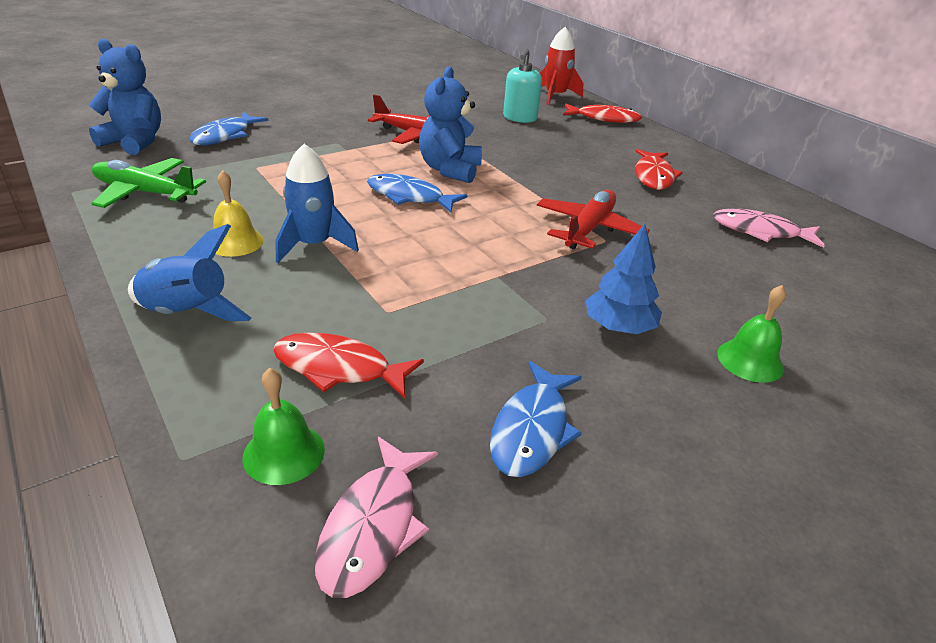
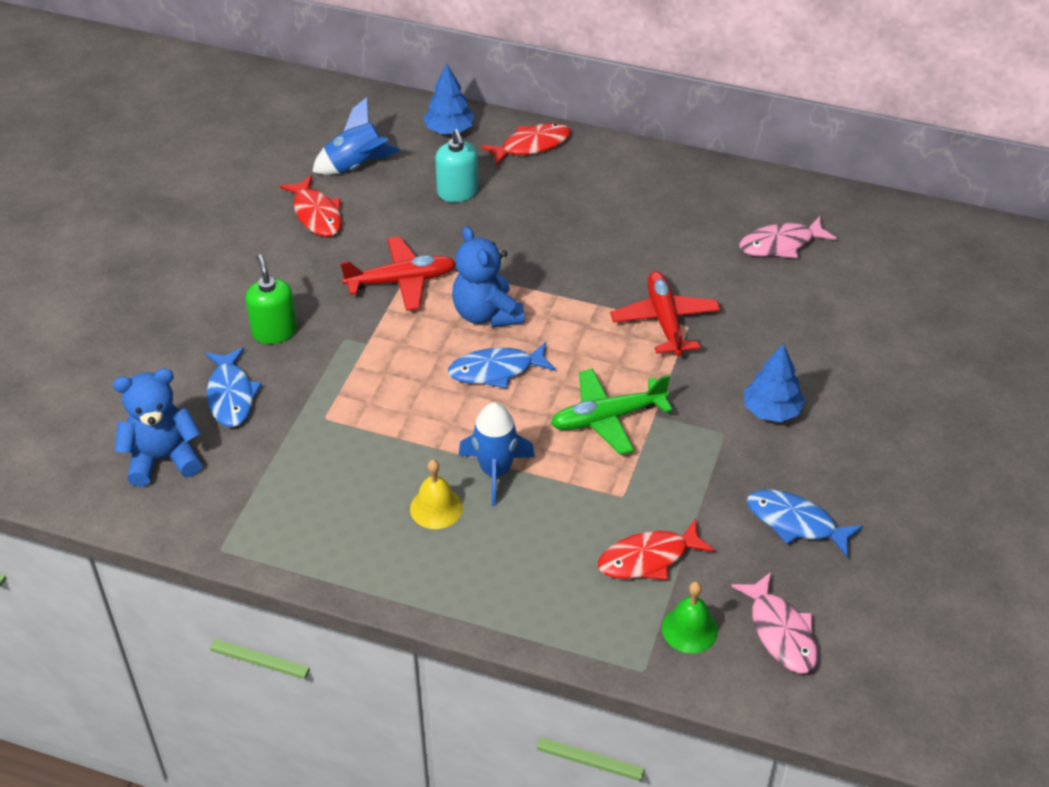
camera: 35 degrees left, 10 degrees up
(145, 193) = (283, 509): green plane -> green plane (607, 418)
(186, 314) = (501, 588): blue rocket -> blue rocket (356, 166)
(302, 124) = (274, 331): none -> green soap dispenser
(532, 429) = (796, 523): blue fish -> blue fish turned 135 degrees clockwise
(555, 96) = (449, 130): red rocket -> blue tree
(653, 176) = (651, 217): red fish -> red fish (316, 214)
(750, 360) = (865, 388): green bell -> none

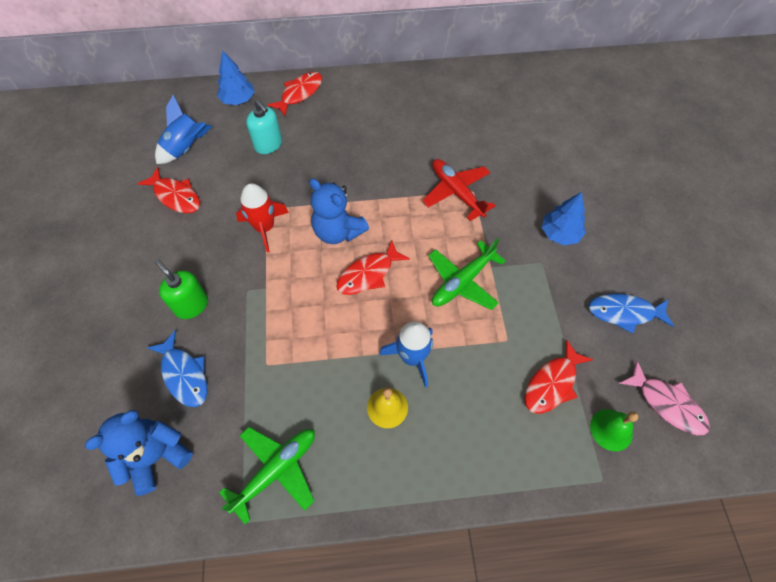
camera: 25 degrees left, 15 degrees up
(280, 518) = (276, 470): none -> green plane
(401, 281) = (265, 228): red plane -> red rocket
(496, 370) = (368, 274): blue fish -> red fish
(781, 244) = (494, 111): pink fish -> none

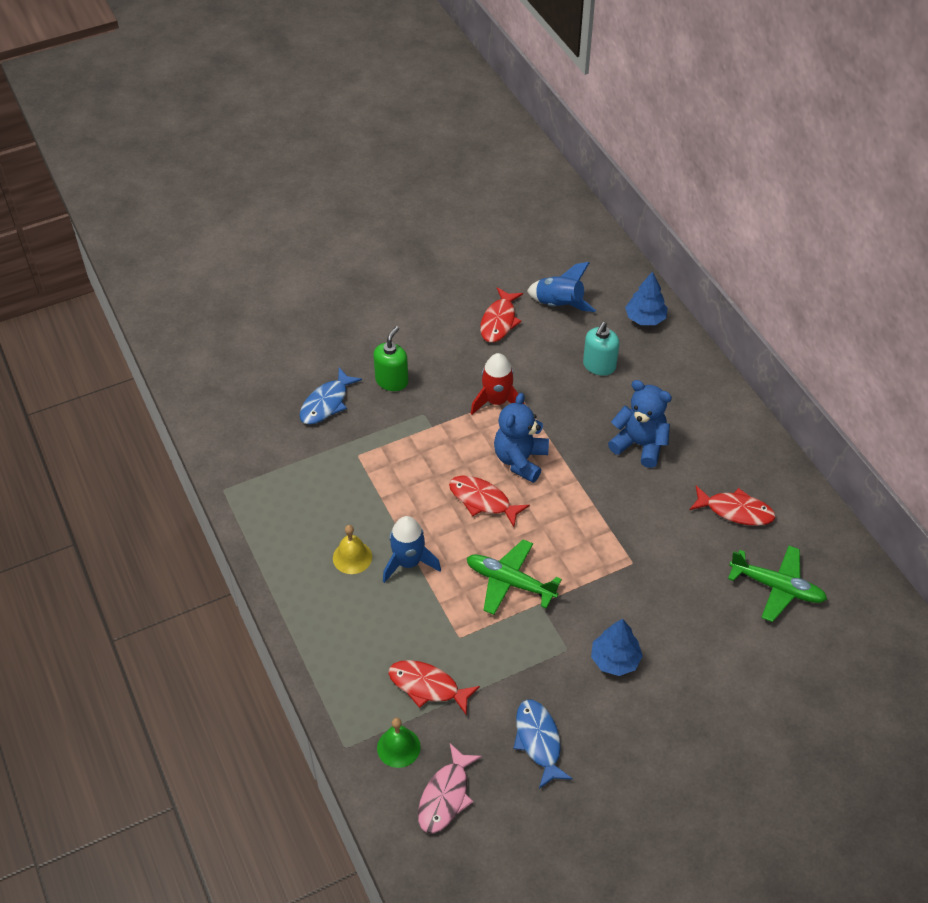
camera: 70 degrees right, 10 degrees down
(156, 456) = (254, 414): blue teddy bear -> blue teddy bear (640, 445)
(276, 470) = (270, 496): green plane -> green plane (777, 587)
(299, 93) = (685, 365): red fish -> red fish (735, 511)
(456, 192) = (622, 548): red plane -> none

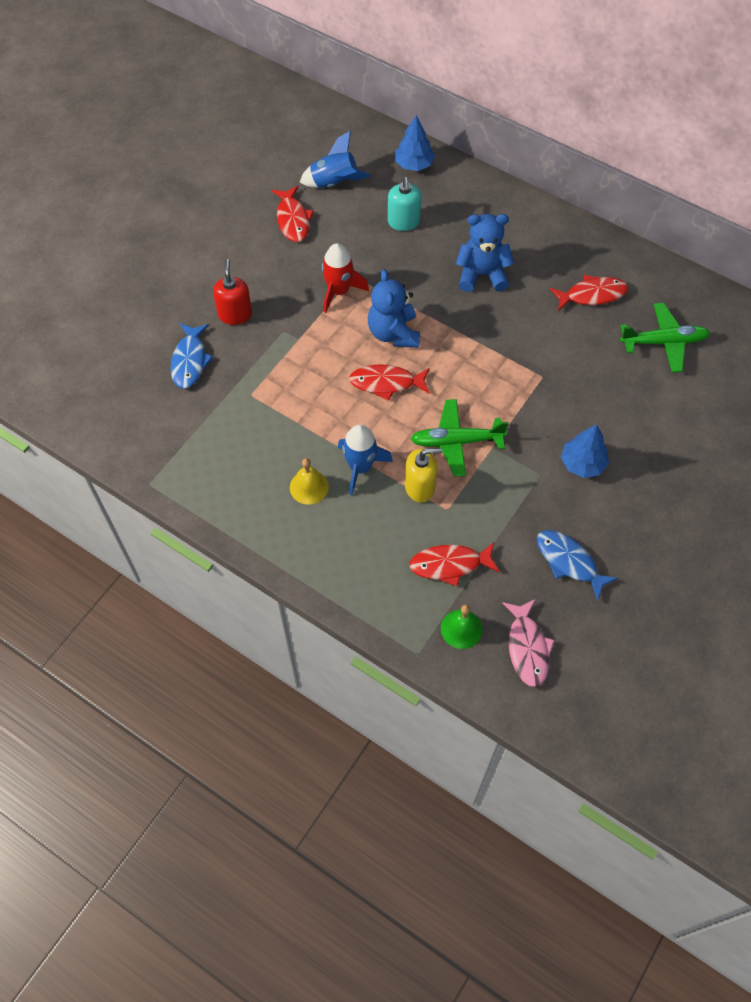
camera: 30 degrees left, 10 degrees up
(392, 381) = (235, 314): green soap dispenser -> red soap dispenser
(449, 605) = (420, 487): none -> yellow soap dispenser

